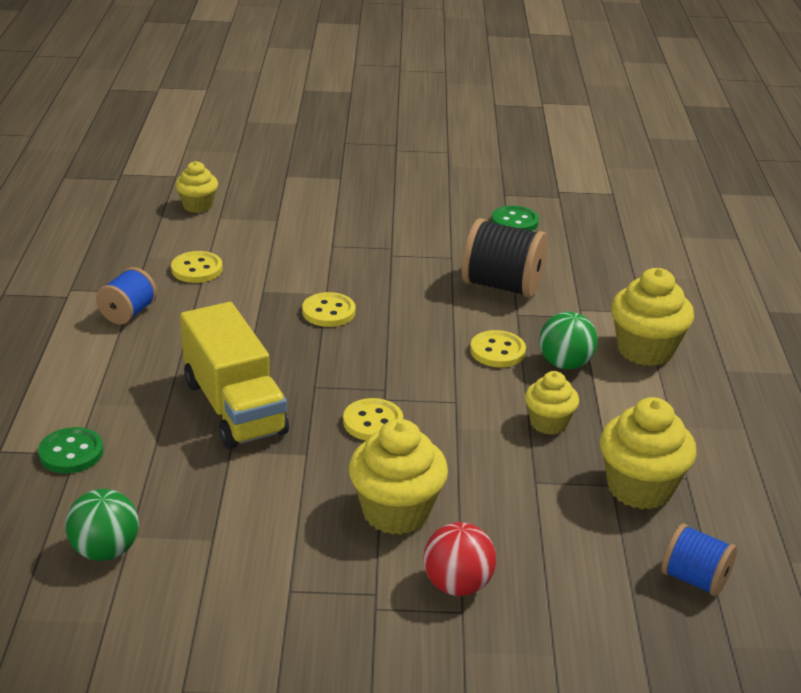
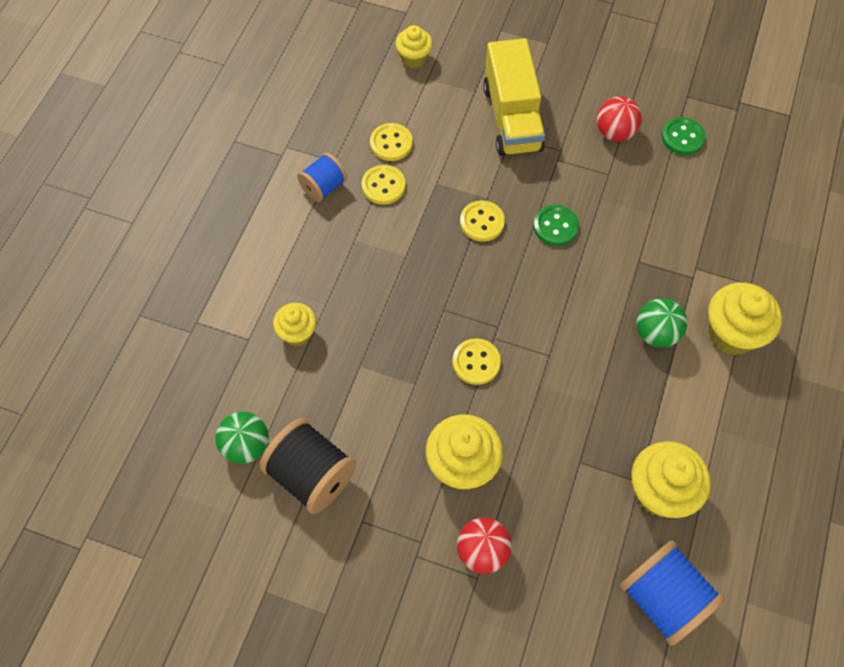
camera: 20 degrees right, 30 degrees up
(71, 453) = (245, 338): green button -> green button (555, 226)
(234, 407) = (376, 318): yellow truck -> yellow truck (512, 118)
(443, 228) = (615, 132): none -> red ball
(497, 351) = (605, 304): yellow button -> yellow button (383, 186)
(502, 286) = (639, 222): black spool -> black spool (311, 475)
(548, 423) = (615, 400): yellow cupcake -> yellow cupcake (297, 333)
(694, 579) = (663, 598): blue spool -> blue spool, size x1.64

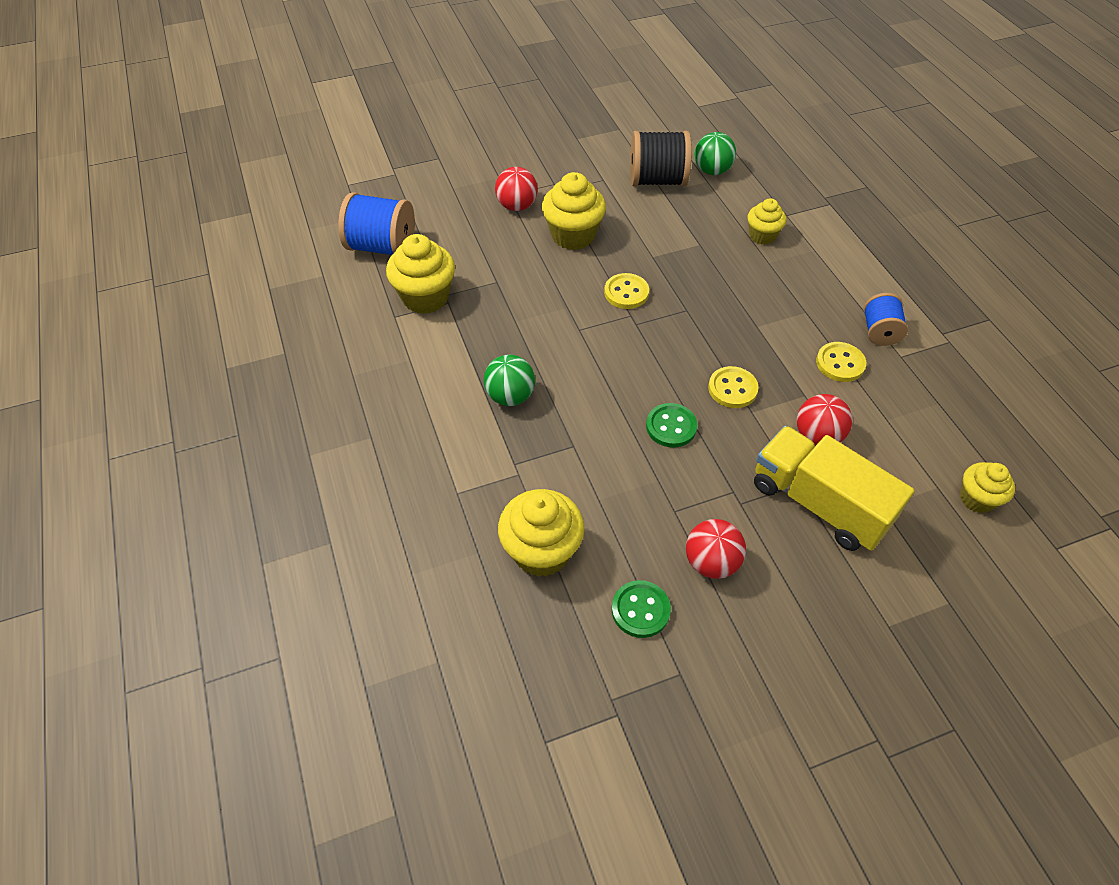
camera: 140 degrees right, 10 degrees down
(391, 143) = (882, 401): yellow button -> none
(462, 153) = (817, 436): none -> red ball
(732, 333) = (445, 437): yellow cupcake -> yellow cupcake (542, 551)

